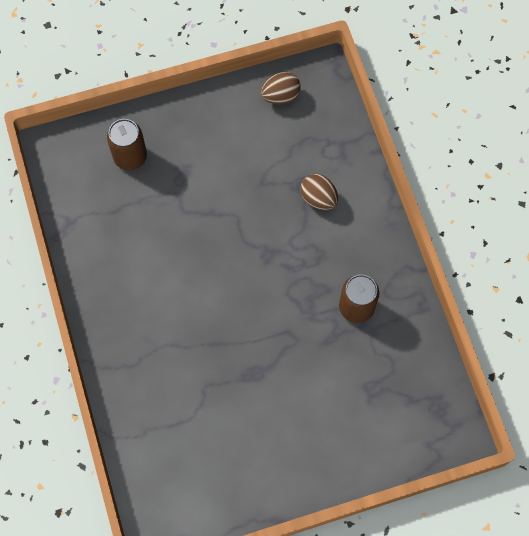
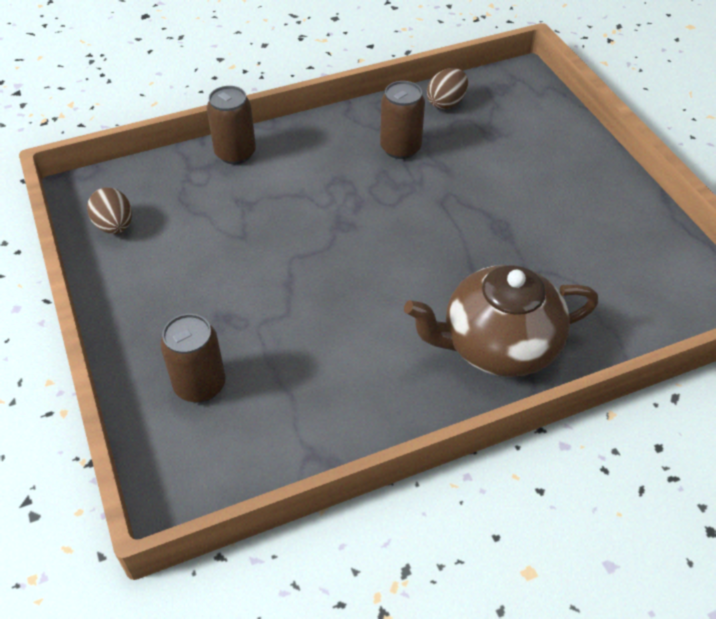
camera: 95 degrees left, 20 degrees down
(137, 349) = (498, 345): none -> brown teapot
(318, 198) = (264, 184): brown egg -> brown egg (446, 103)
(358, 177) = (235, 153): none -> brown can

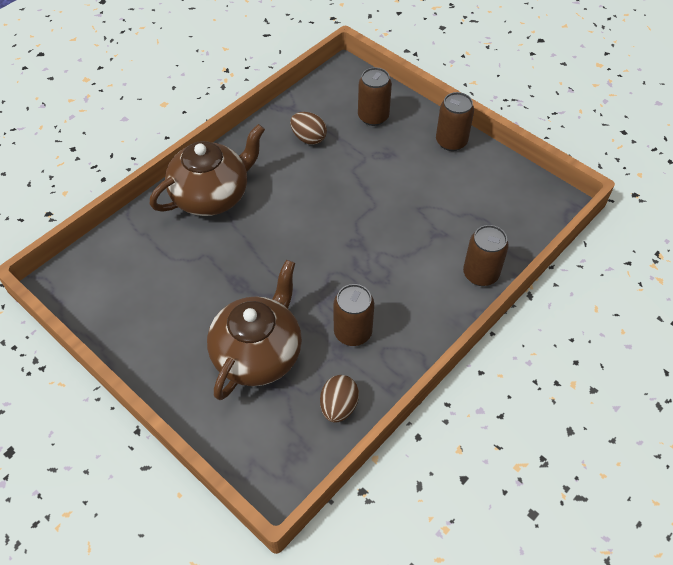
camera: 155 degrees right, 5 degrees up
(115, 226) = (508, 184): brown egg -> brown egg (308, 138)
(128, 304) = (451, 142): none -> brown can
(504, 160) = (258, 353): none -> brown teapot

